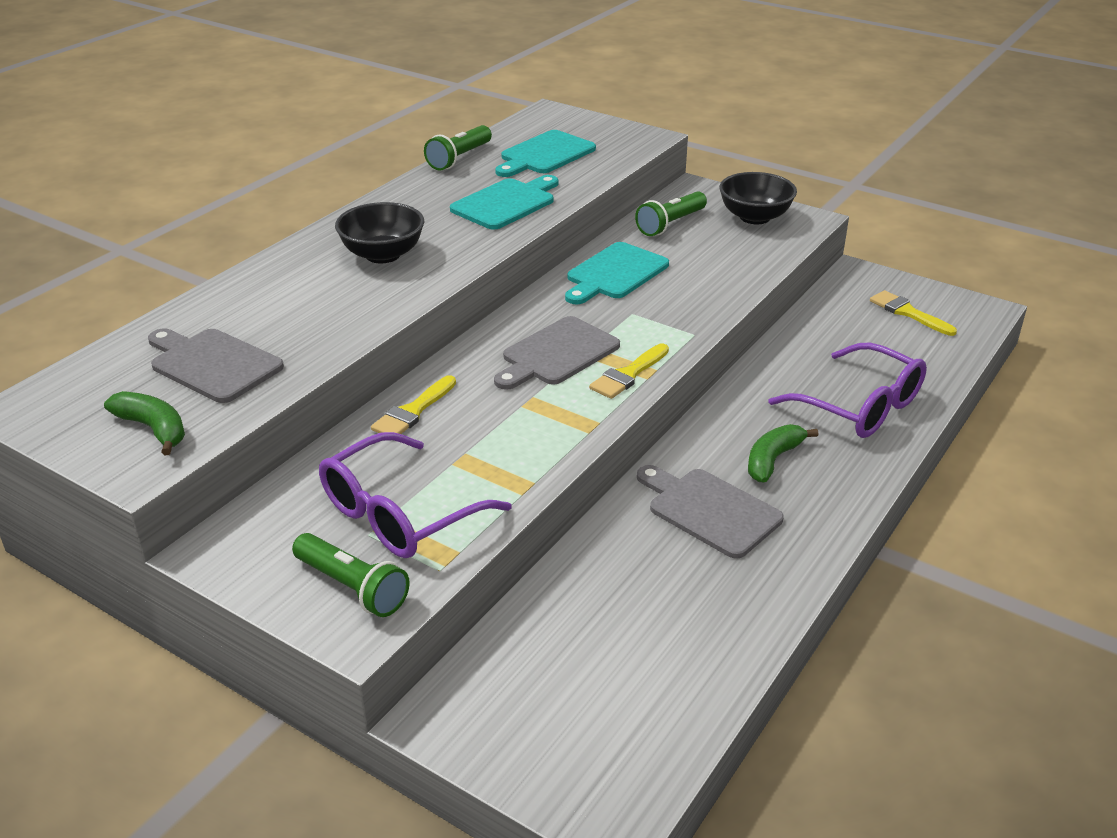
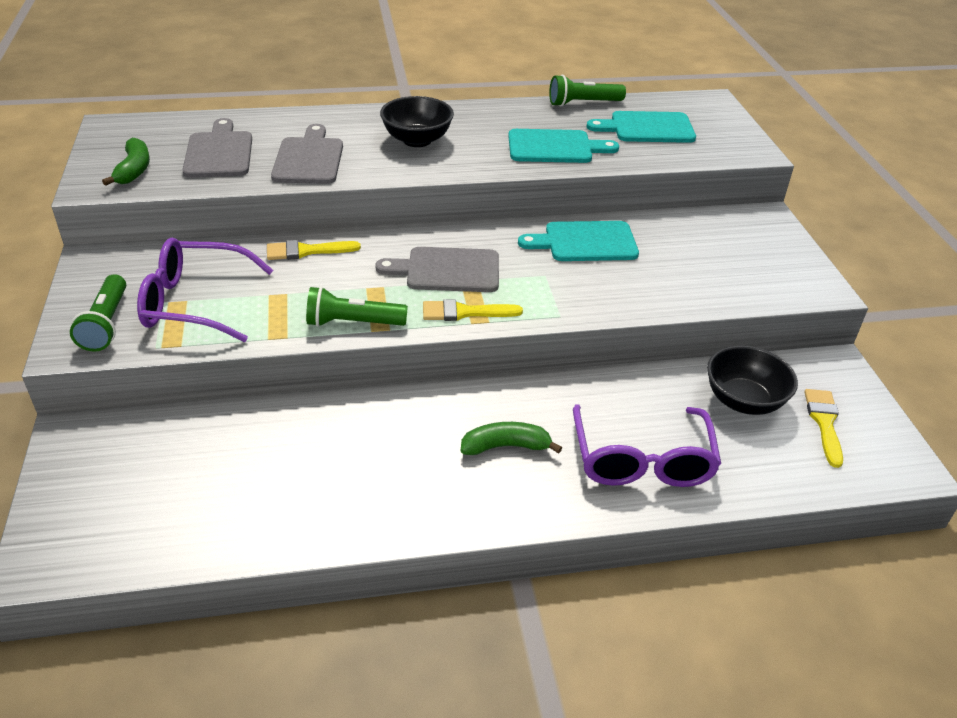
camera: 45 degrees right, 5 degrees up
(670, 224) = (694, 231): green flashlight -> green flashlight (353, 323)
(710, 510) = (404, 445): grey cutting board -> grey cutting board (309, 159)
(754, 217) = (775, 263): black bowl -> black bowl (743, 401)

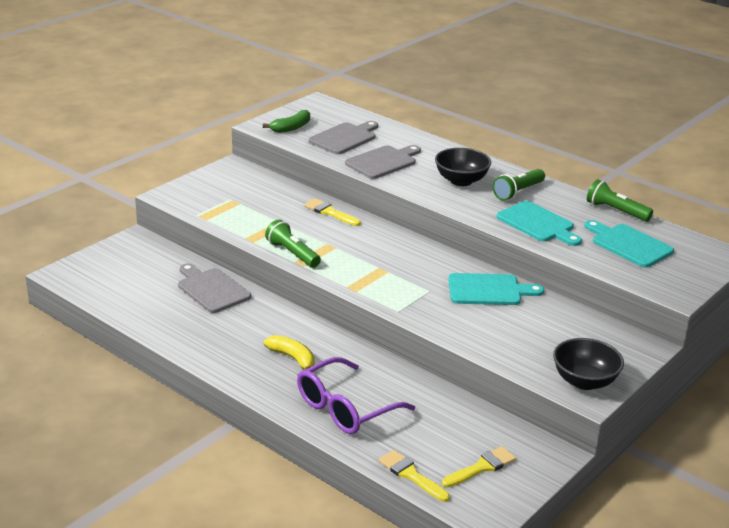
camera: 50 degrees right, 10 degrees down
(106, 324) = (194, 195): green flashlight -> green flashlight (518, 192)
(196, 303) = (242, 206): purple glasses -> none
(447, 270) = (382, 259): grey cutting board -> grey cutting board (212, 289)
(464, 312) = (353, 281): yellow brush -> yellow brush (411, 475)
(506, 446) = (293, 358): green banana -> yellow banana
(585, 242) = (488, 290): turquoise cutting board -> turquoise cutting board turned 135 degrees clockwise
(743, 401) = (455, 427): black bowl -> black bowl (584, 381)

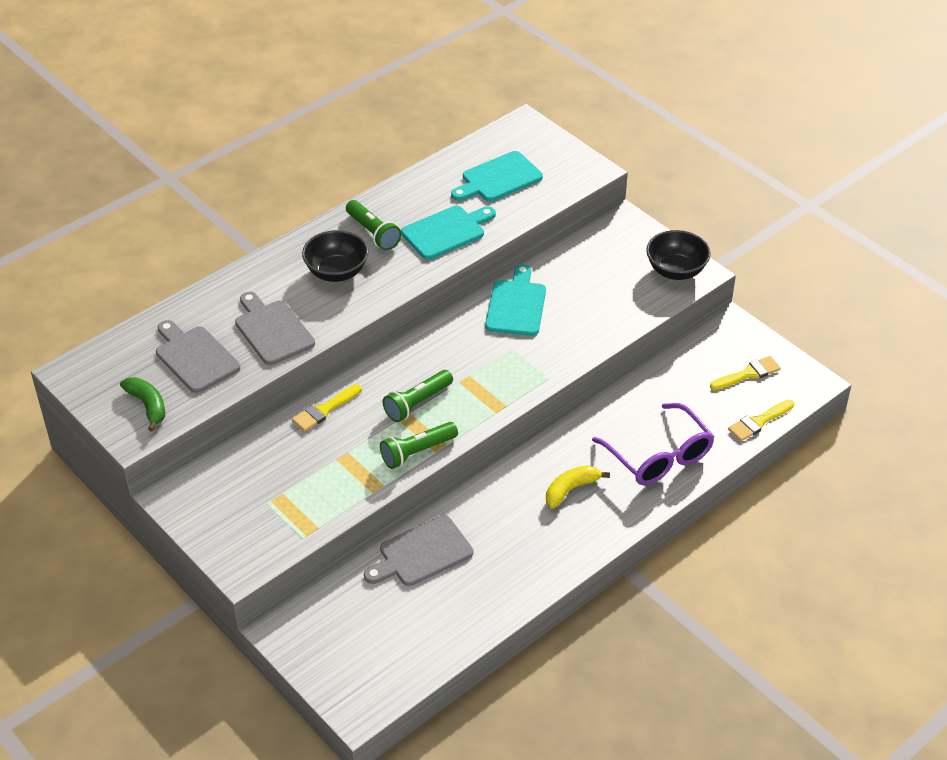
camera: 80 degrees left, 15 degrees up
(482, 467) = (748, 374): yellow brush -> yellow brush turned 90 degrees clockwise
(616, 211) = (429, 172): green flashlight -> green flashlight (417, 403)

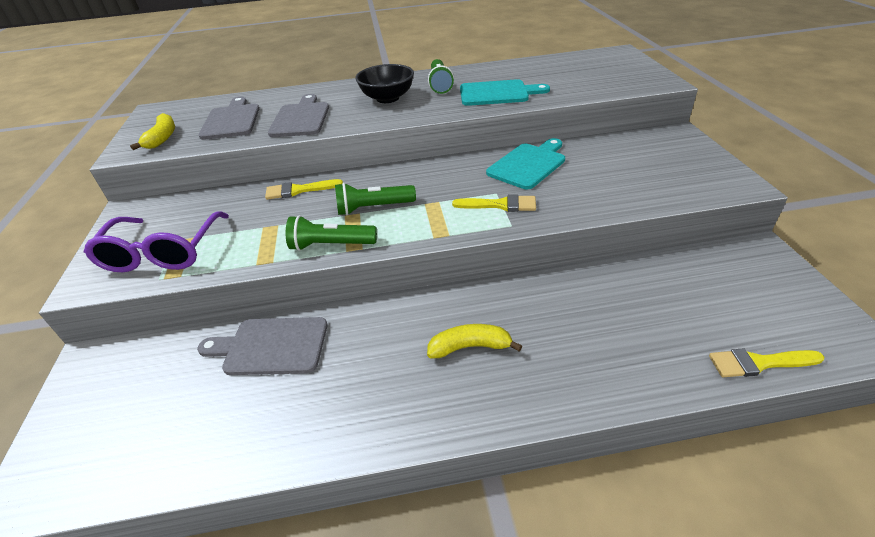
camera: 35 degrees right, 5 degrees down
(148, 406) = (162, 138): green banana -> yellow banana
(498, 178) = (571, 74): turquoise cutting board -> none
(658, 456) = (598, 352): purple glasses -> purple glasses (162, 253)
(676, 270) = (714, 177): black bowl -> none
(748, 374) = (765, 304): yellow brush -> yellow brush (500, 205)

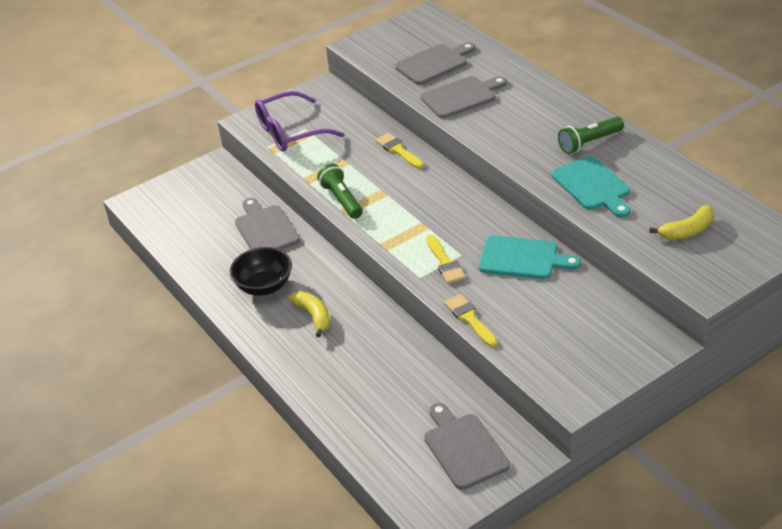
camera: 65 degrees right, 0 degrees up
(162, 138) = (385, 48): yellow banana -> yellow banana (687, 231)
(373, 208) = (398, 199): green flashlight -> none
(387, 98) = (534, 125): black bowl -> black bowl (264, 286)
(747, 288) = (464, 448): none -> grey cutting board
(758, 363) = (377, 461): yellow brush -> yellow brush (469, 319)

